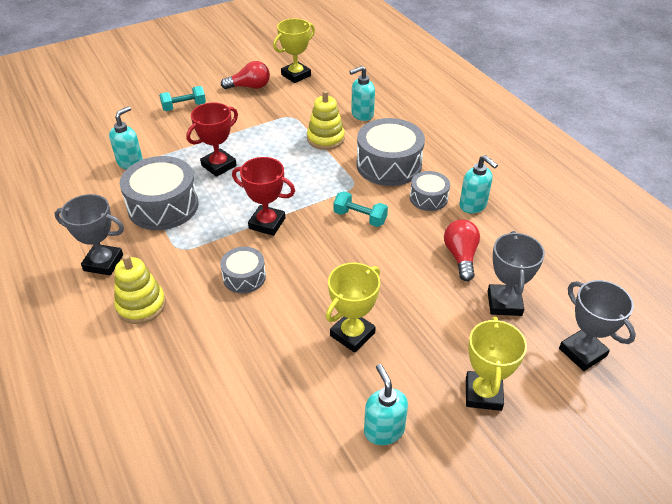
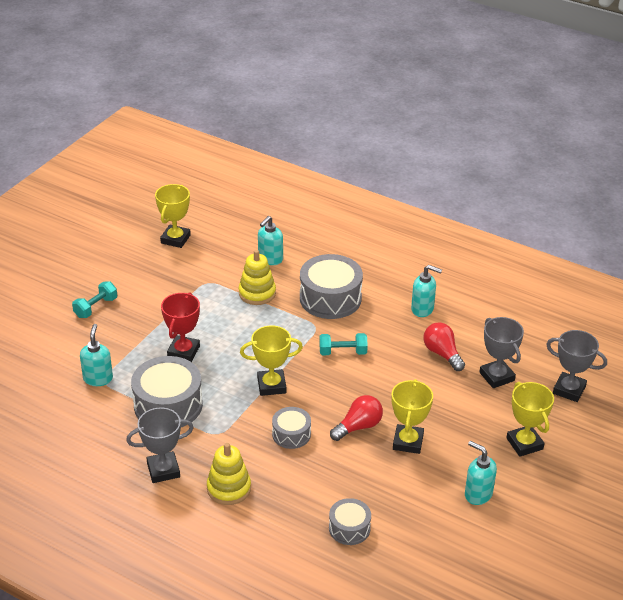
camera: 30 degrees left, 5 degrees down
(250, 87) = (141, 266): red light bulb -> red light bulb (358, 427)
(267, 223) = (271, 385): red trophy -> yellow trophy
(428, 198) = (384, 315): grey drum -> grey drum (349, 528)

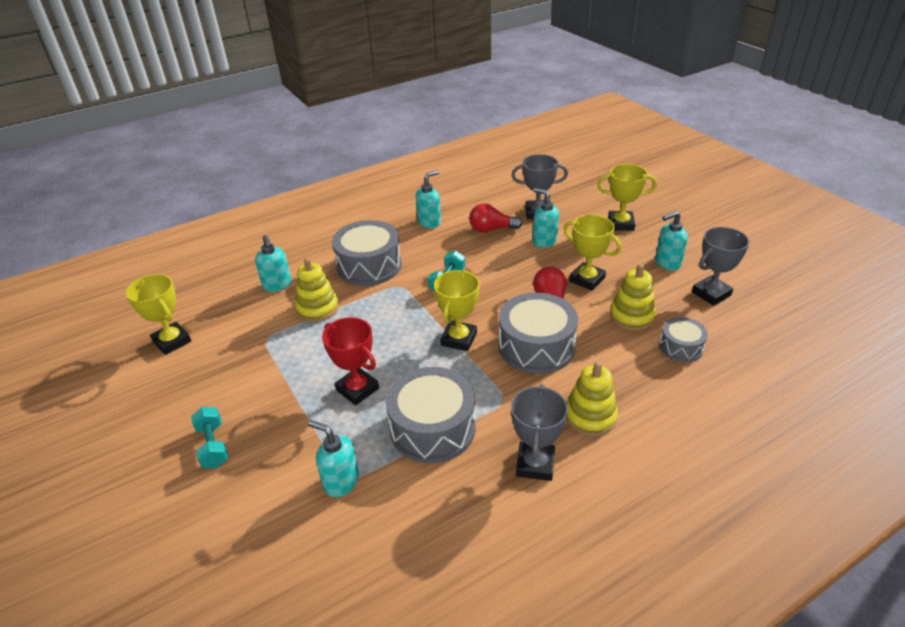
camera: 60 degrees left, 0 degrees up
(291, 434) = (536, 346): grey drum -> grey drum, size x1.81
(372, 485) = (631, 316): none -> yellow stacking toy
(449, 396) = (544, 241): none -> turquoise soap dispenser
(569, 390) = (573, 188): grey trophy -> grey trophy (711, 294)

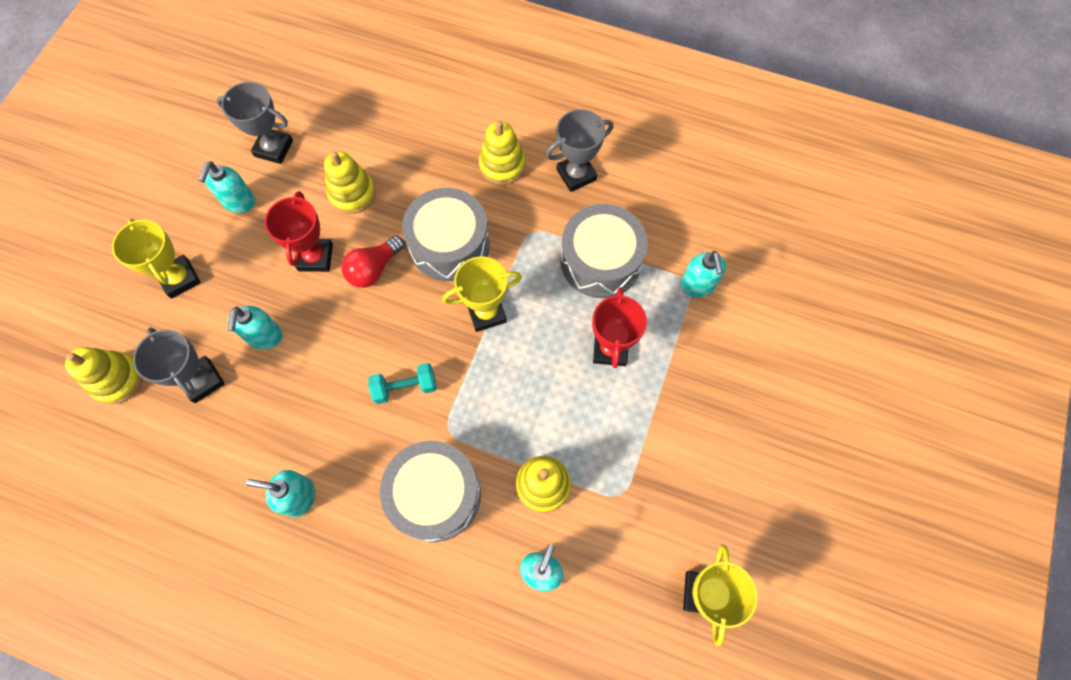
camera: 130 degrees left, 30 degrees up
(213, 446) = (755, 409): turquoise dumbbell -> none
(491, 229) = (272, 409): red light bulb -> none
(568, 189) = (117, 379): none -> yellow stacking toy
(587, 279) = (315, 257): yellow trophy -> red trophy
(667, 263) = (239, 202): turquoise soap dispenser -> turquoise soap dispenser turned 75 degrees clockwise
(681, 347) = (372, 141): grey drum -> none

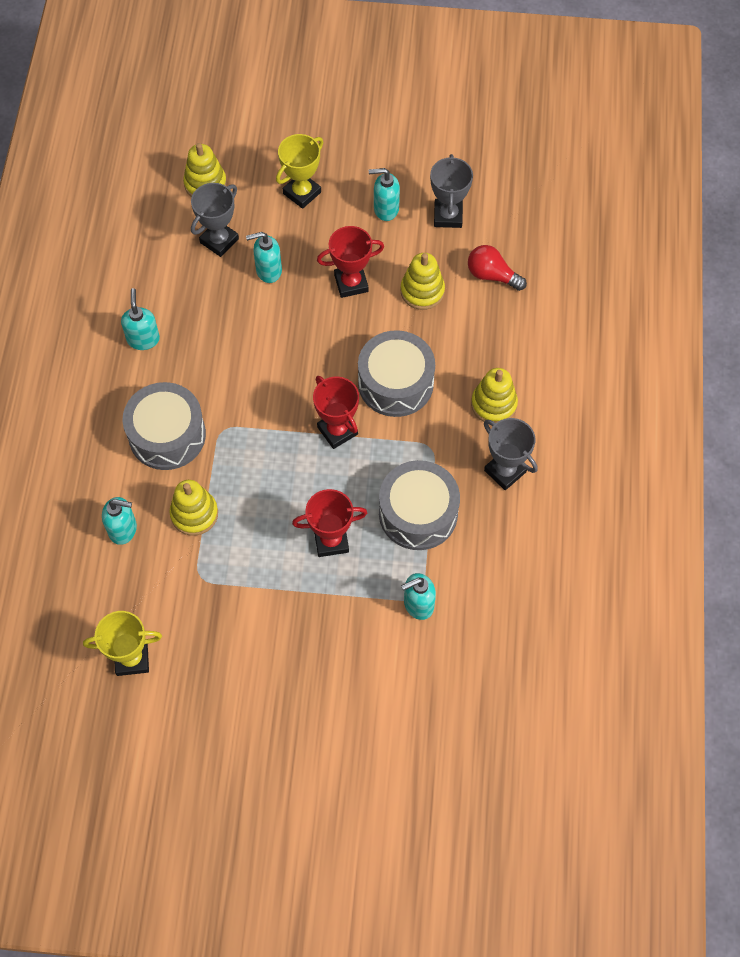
camera: 75 degrees right, 5 degrees down
(374, 269) = (353, 330): red light bulb -> red light bulb (492, 275)
(405, 387) = (252, 387): turquoise dumbbell -> none
(486, 313) = (337, 430): yellow trophy -> red trophy

